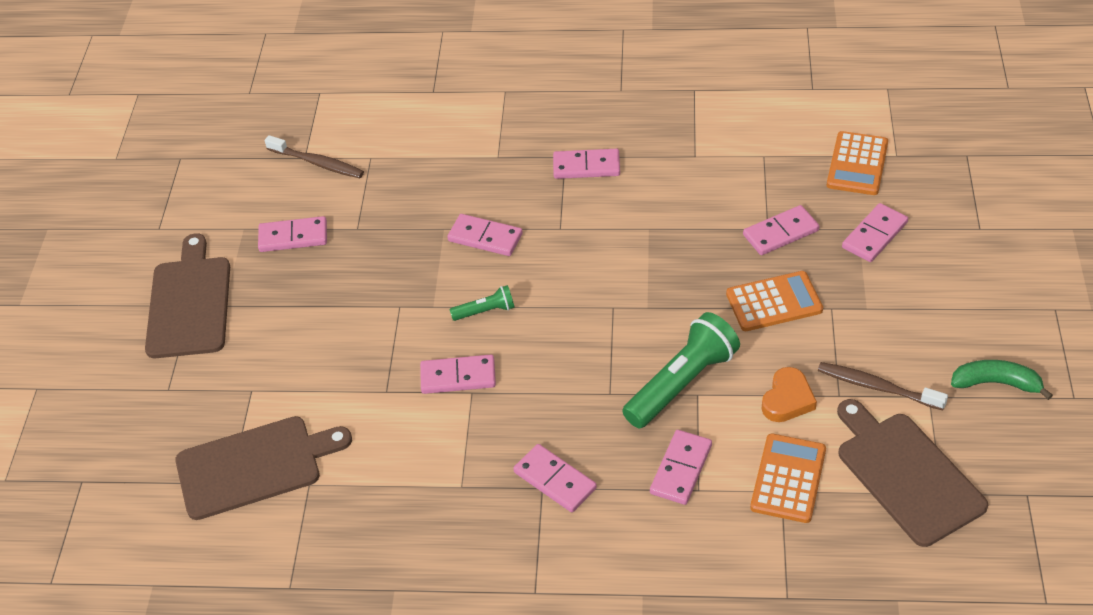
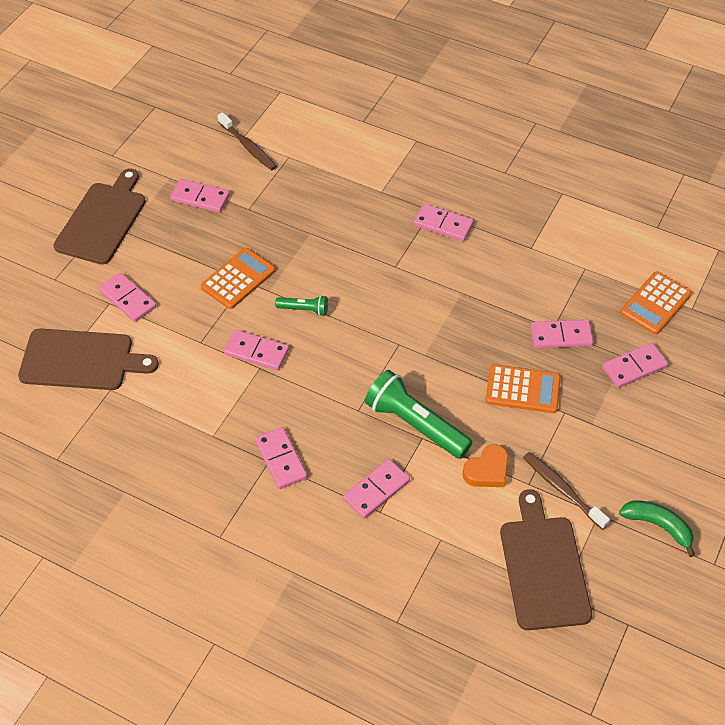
camera: 20 degrees right, 5 degrees up
(485, 237) = (336, 252): pink domino -> pink domino (128, 299)
(682, 383) = (415, 424): green flashlight -> green flashlight turned 120 degrees counterclockwise
(788, 478) = (451, 532): orange calculator -> orange calculator (238, 279)

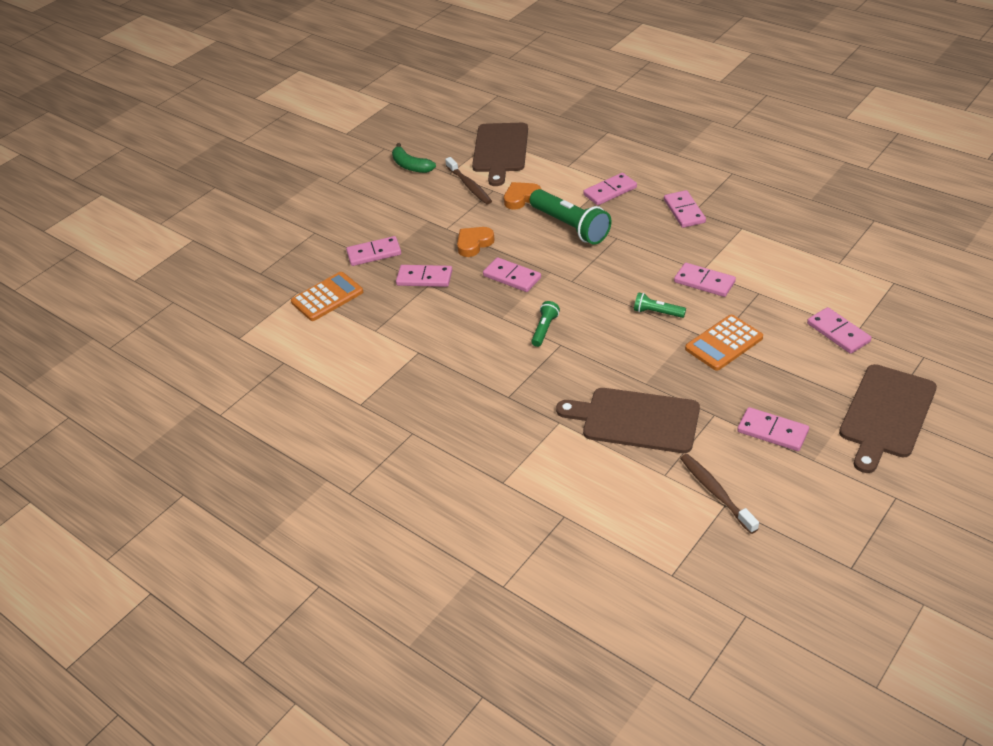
camera: 165 degrees left, 10 degrees down
(81, 360) = (872, 285): brown cutting board -> brown cutting board (635, 420)
(414, 281) = (544, 329): none -> green flashlight
(443, 224) = (500, 380): pink domino -> pink domino (512, 277)
(522, 389) = (474, 244): orange calculator -> orange heart

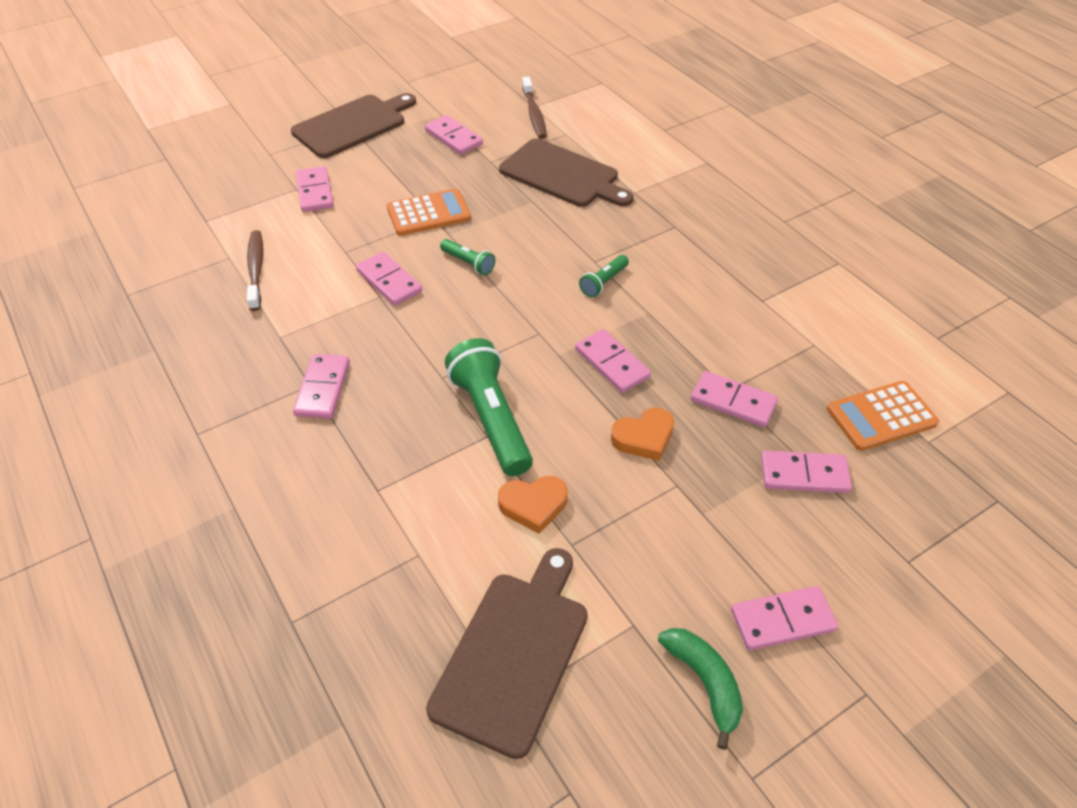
camera: 165 degrees left, 5 degrees up
(469, 186) = (608, 572): brown toothbrush -> brown toothbrush (256, 270)
(610, 191) = (392, 466): pink domino -> pink domino (782, 620)

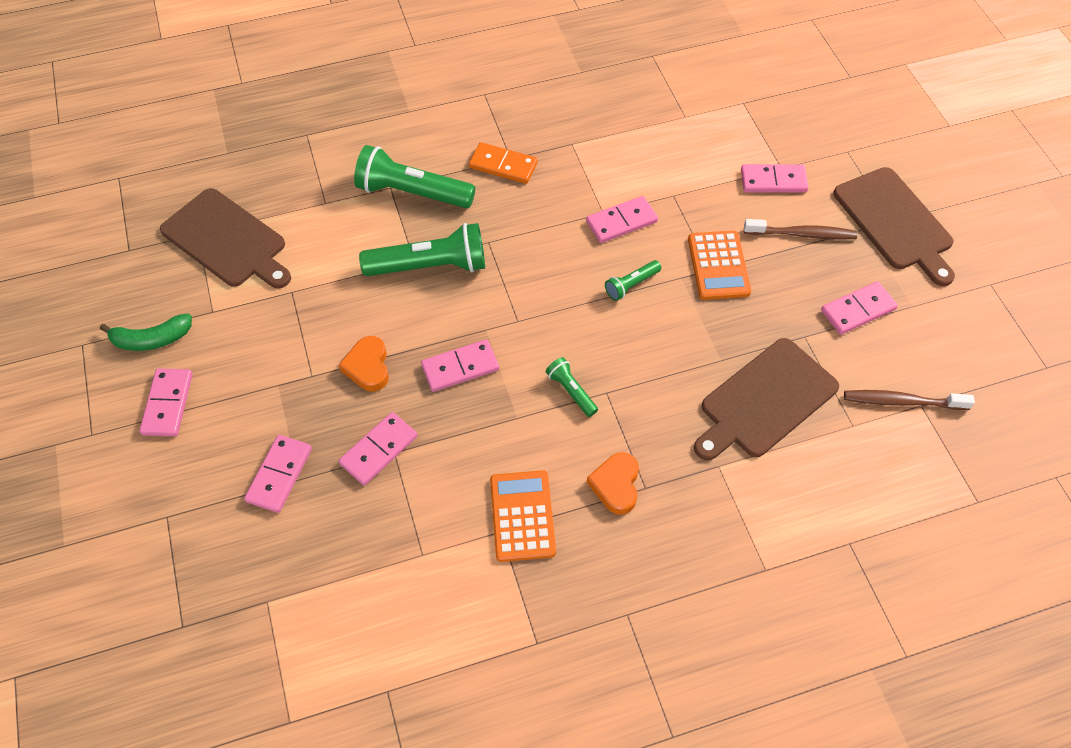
camera: 105 degrees right, 10 degrees up
(256, 270) = (662, 133): brown toothbrush -> brown toothbrush (801, 234)
(322, 388) = (503, 165): pink domino -> orange domino
(383, 464) = (412, 193): none -> green flashlight
(533, 505) = (335, 276): orange heart -> orange heart (616, 485)
(881, 416) = (311, 573): orange calculator -> orange calculator (522, 516)

